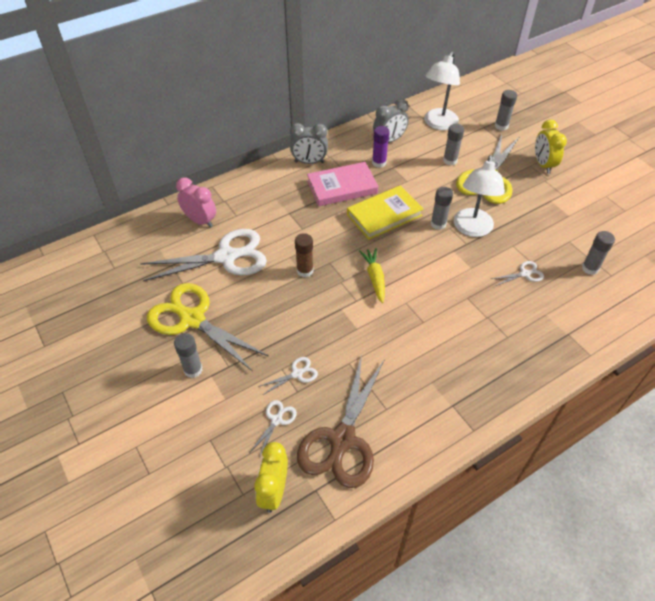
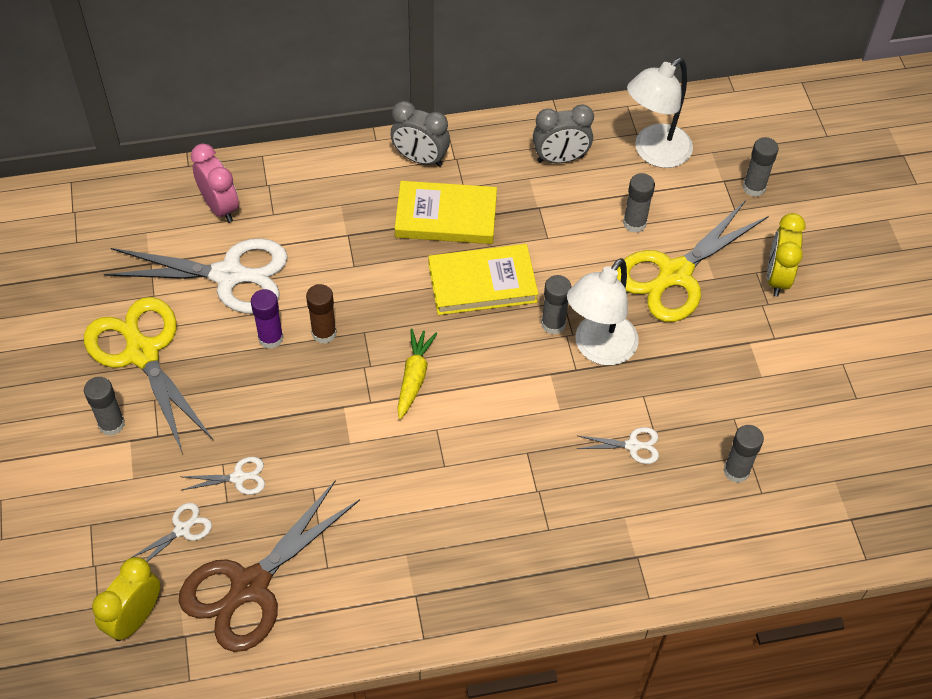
camera: 20 degrees right, 5 degrees up
(342, 187) = (446, 217): pink book -> yellow book
(379, 163) = (523, 193): purple glue stick -> purple glue stick (270, 338)

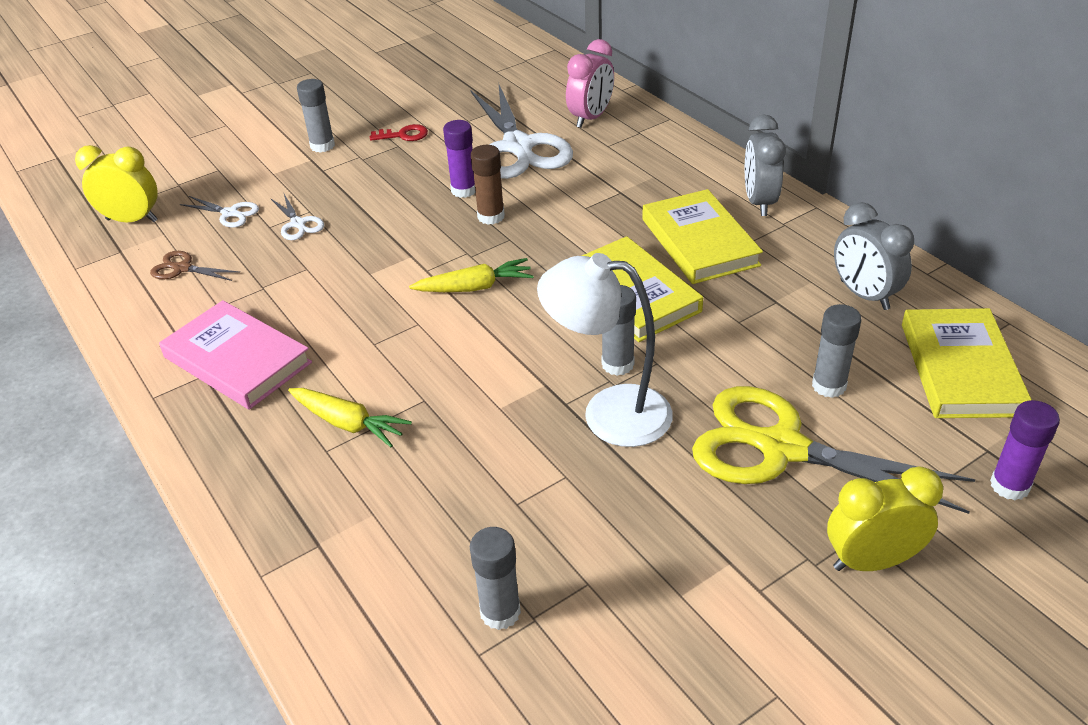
camera: 70 degrees right, 15 degrees down
(142, 353) = (404, 135): yellow scissors -> red key
(250, 586) = (182, 268): brown scissors -> brown scissors, size x0.43
(410, 567) = (237, 360): none -> pink book
(528, 507) = (349, 424): none -> yellow carrot
(632, 445) = (483, 489): white scissors -> none
(654, 153) = (960, 369): white lamp -> yellow book
(754, 187) = (1009, 486): grey glue stick -> purple glue stick

